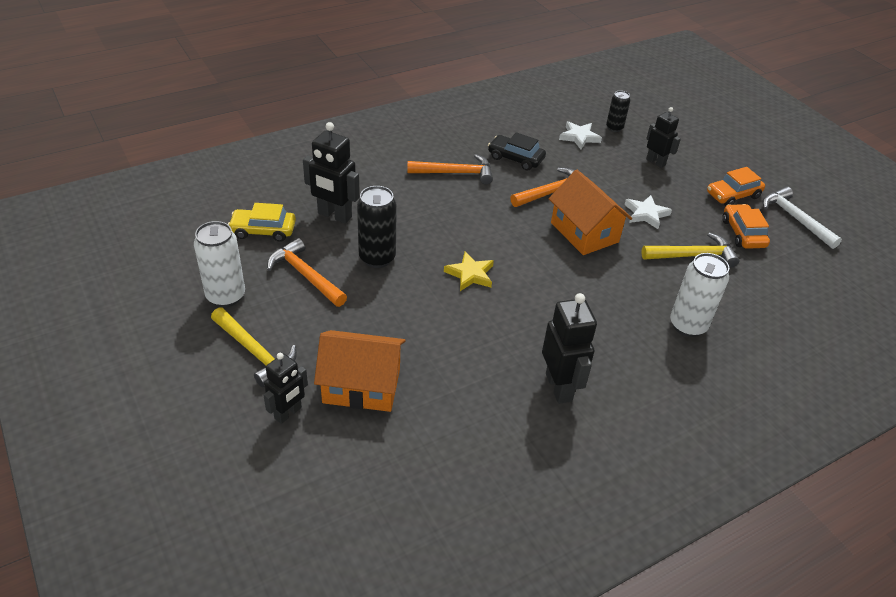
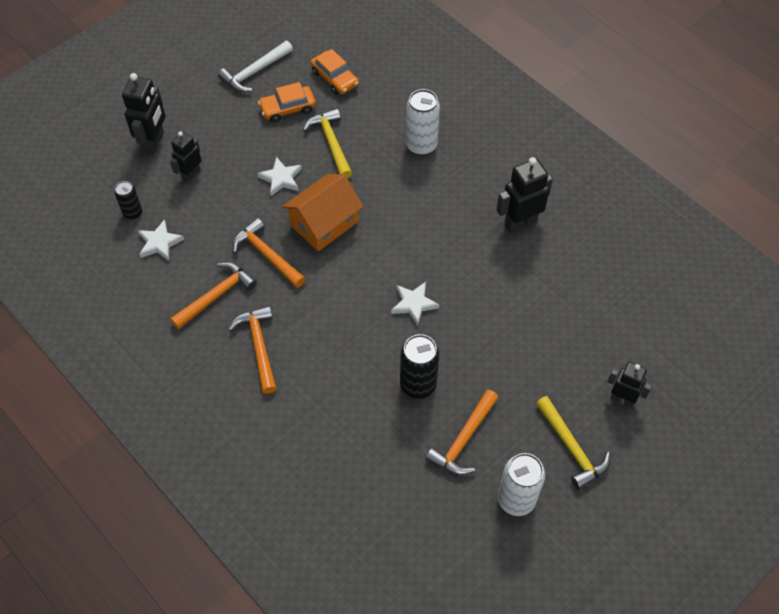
camera: 100 degrees left, 15 degrees up
(255, 352) = (571, 447): yellow hammer -> yellow hammer turned 120 degrees clockwise
(263, 230) = (412, 502): yellow car -> none
(334, 215) = (366, 442): black robot -> black robot (154, 142)
(361, 385) = (573, 355): orange house -> none
(470, 274) = (413, 304): yellow star -> white star
(515, 158) = (216, 296): black car -> orange hammer
(733, 195) = (231, 114): orange car -> orange car (335, 78)

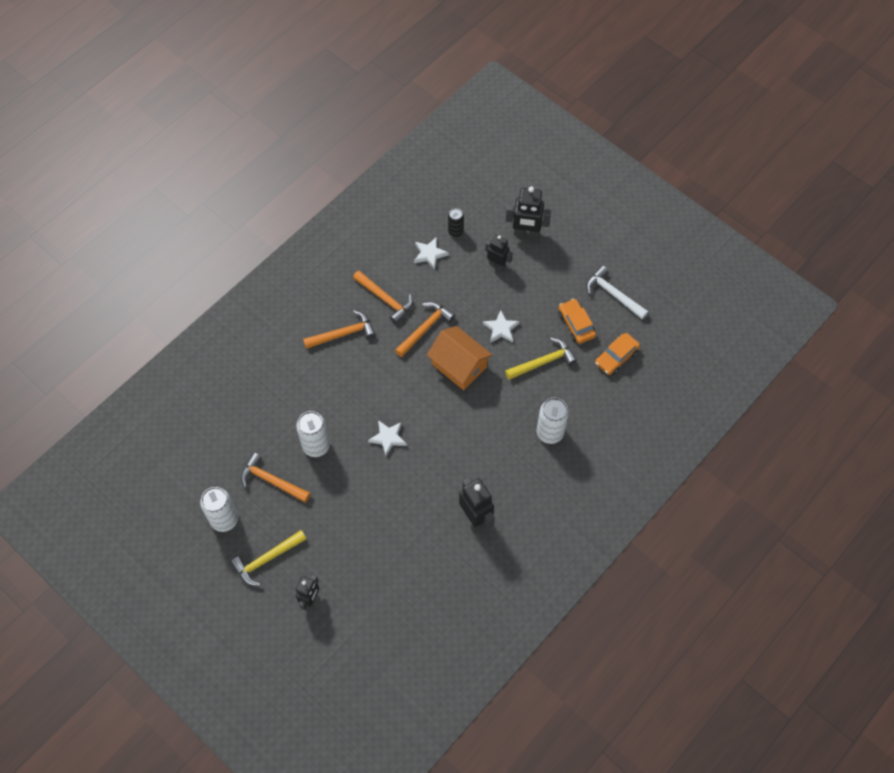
camera: 85 degrees right, 5 degrees up
(418, 385) = (316, 446): black can -> white can

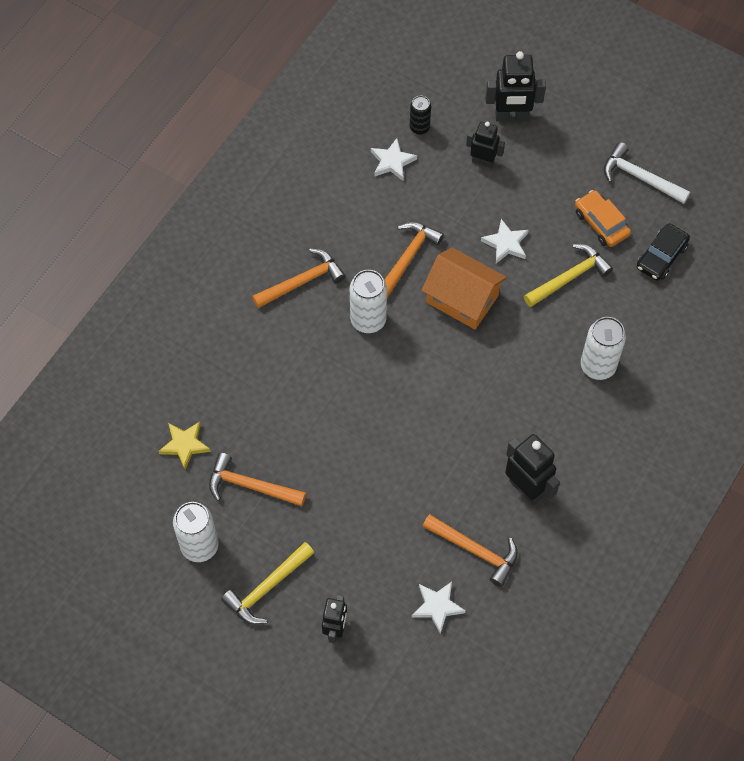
camera: 10 degrees left, 0 degrees up
(230, 442) = (185, 445): none -> yellow star
(316, 446) = (299, 431): white can -> white can (368, 320)
(385, 299) = (347, 228): orange hammer -> orange hammer (475, 550)
(388, 438) = (390, 406): white star -> white star (437, 606)
(616, 357) = (661, 257): orange car -> black car

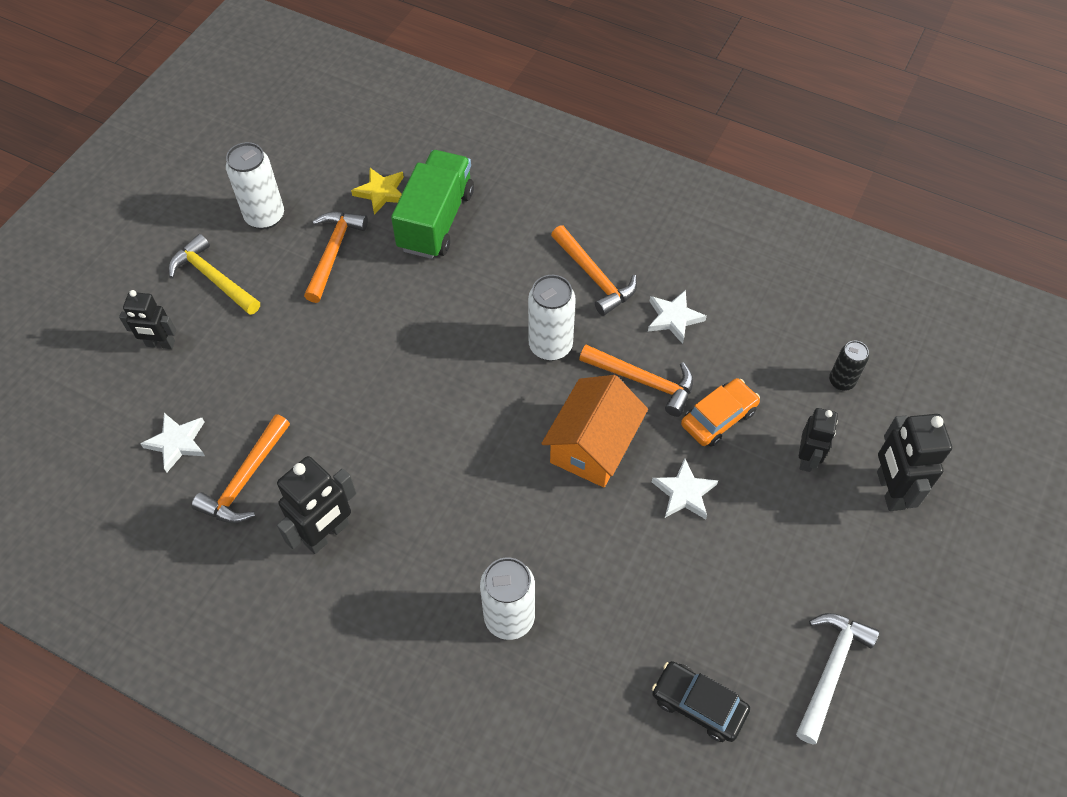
camera: 85 degrees right, 5 degrees down
(224, 400) = (436, 220): none -> green truck
(392, 162) = (781, 355): white star -> white star (673, 318)
(569, 277) = (644, 575): yellow hammer -> none
(601, 223) = (739, 616): orange car -> orange car (718, 418)

